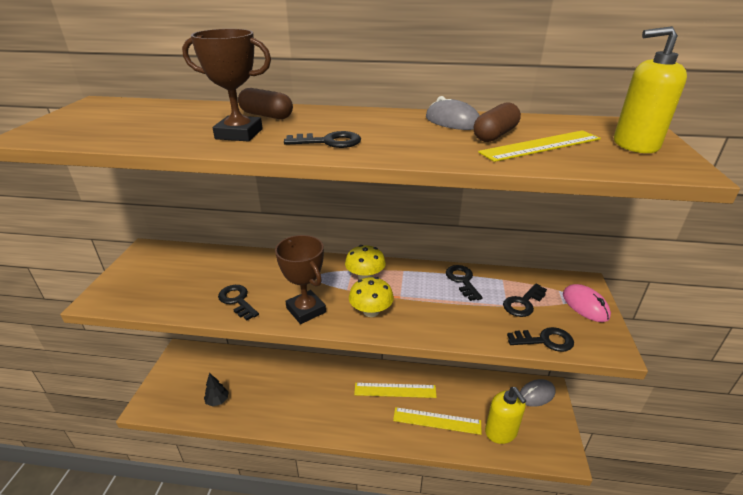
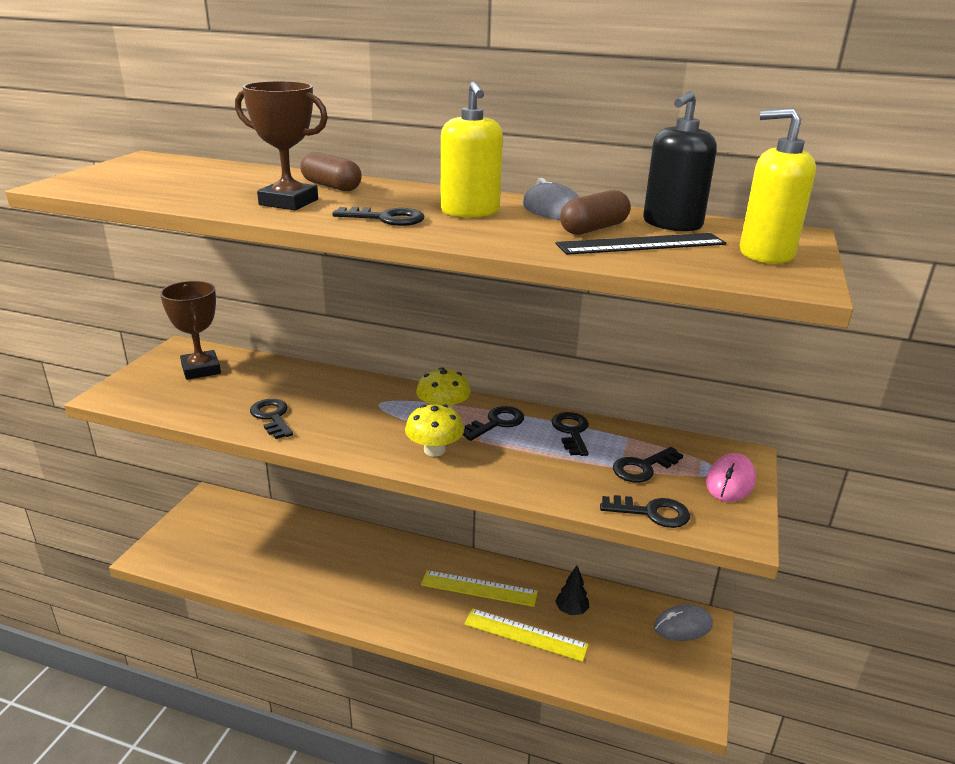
camera: 10 degrees right, 5 degrees down
(217, 401) = (239, 563): black tree -> black tree (571, 610)
(306, 310) = (353, 438): brown trophy -> brown trophy (201, 369)
(407, 281) = (496, 423): none -> black key
(501, 432) = (613, 663): yellow soap dispenser -> yellow soap dispenser (470, 211)
(541, 146) = (641, 244): yellow ruler -> black ruler
(547, 125) = (672, 224): none -> black soap dispenser
(585, 305) = (730, 482): pink mouse -> pink mouse turned 45 degrees clockwise

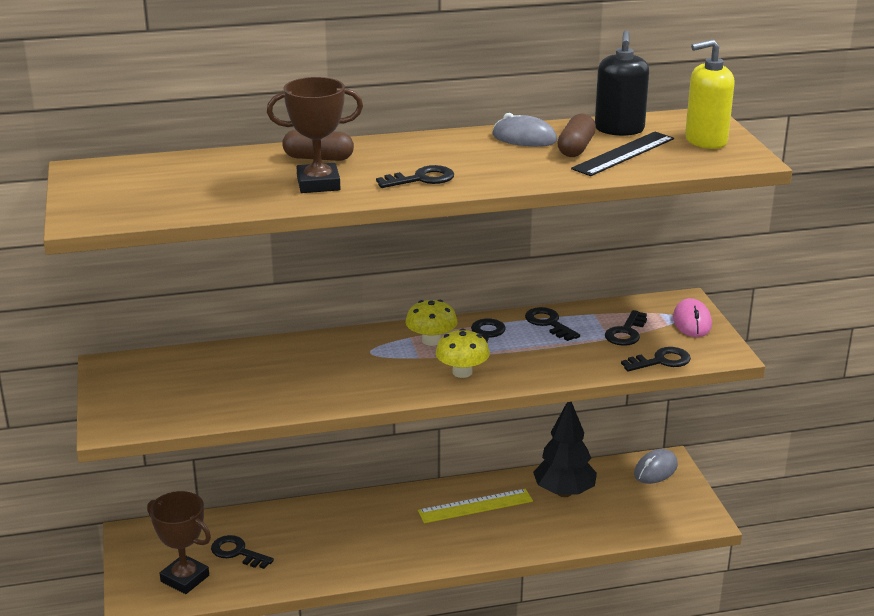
camera: 30 degrees left, 0 degrees up
(201, 369) = (163, 377): brown trophy -> brown trophy (185, 578)
(272, 417) = (293, 393): black key -> black key (237, 552)
(470, 211) = (469, 155): yellow soap dispenser -> none
(525, 634) = (544, 523): yellow ruler -> none
(571, 610) = (564, 492): black tree -> black tree, size x1.96

